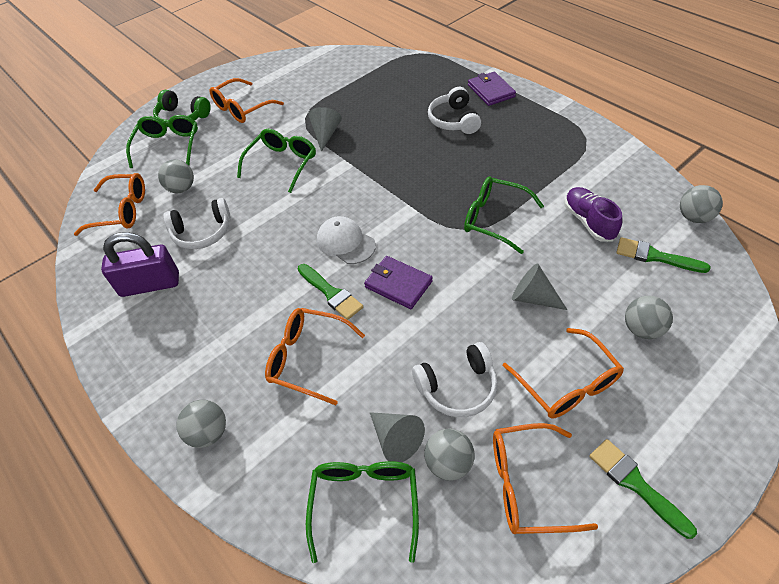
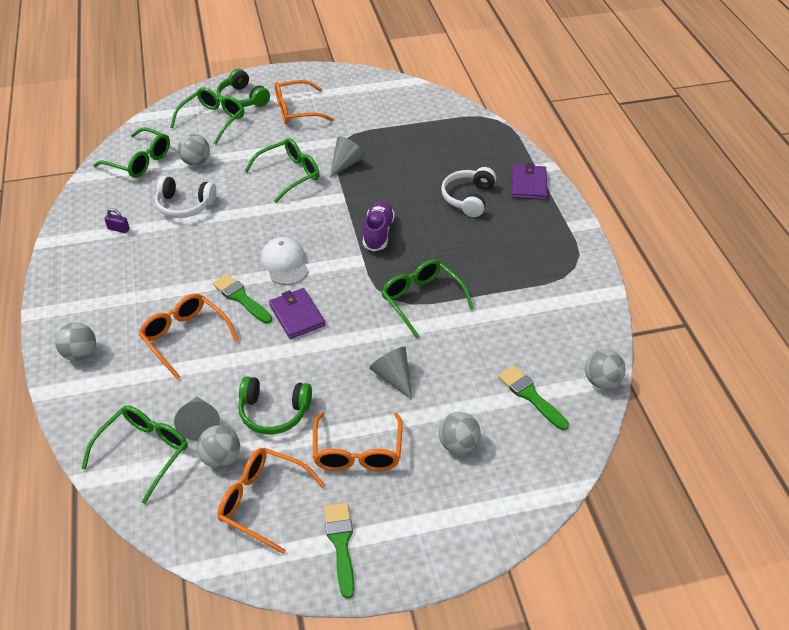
camera: 25 degrees right, 5 degrees down
(121, 211) = (139, 161): orange glasses -> green glasses
(150, 284) = (118, 229): purple padlock -> purple padlock, size x0.41
(331, 293) = (241, 298): green brush -> green brush turned 150 degrees clockwise
(457, 387) = (274, 412): white headphones -> green headphones
(588, 222) = (501, 340): purple shoe -> purple shoe (378, 233)

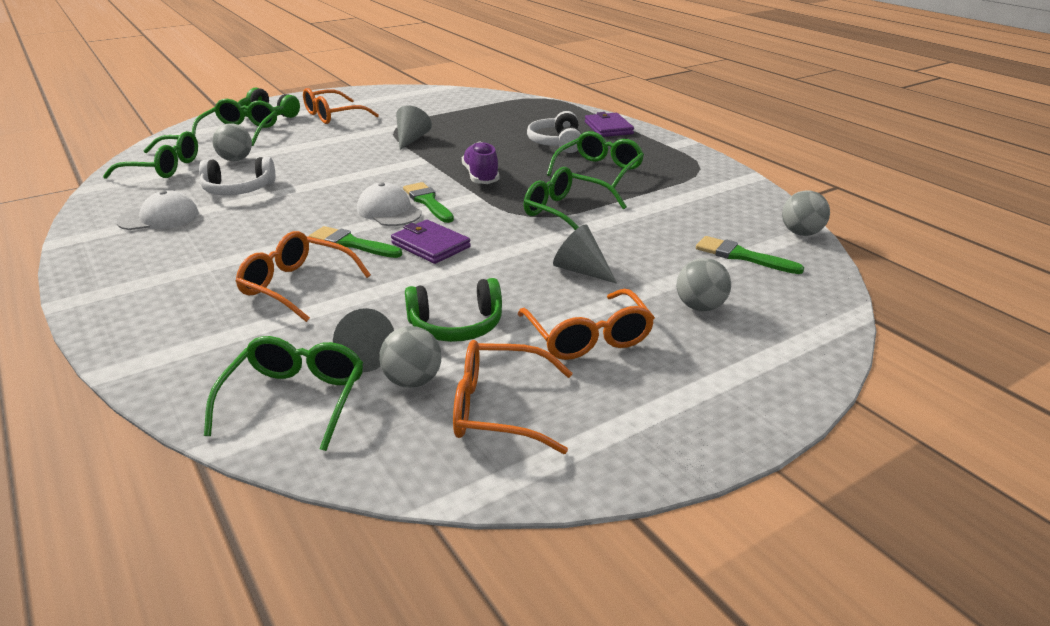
camera: 20 degrees left, 15 degrees down
(80, 354) = (151, 326): grey ball -> none
(118, 229) = (159, 218): purple padlock -> white cap
(289, 175) = (352, 154): green glasses -> green glasses (599, 171)
(341, 543) = (634, 425): green brush -> green brush (428, 202)

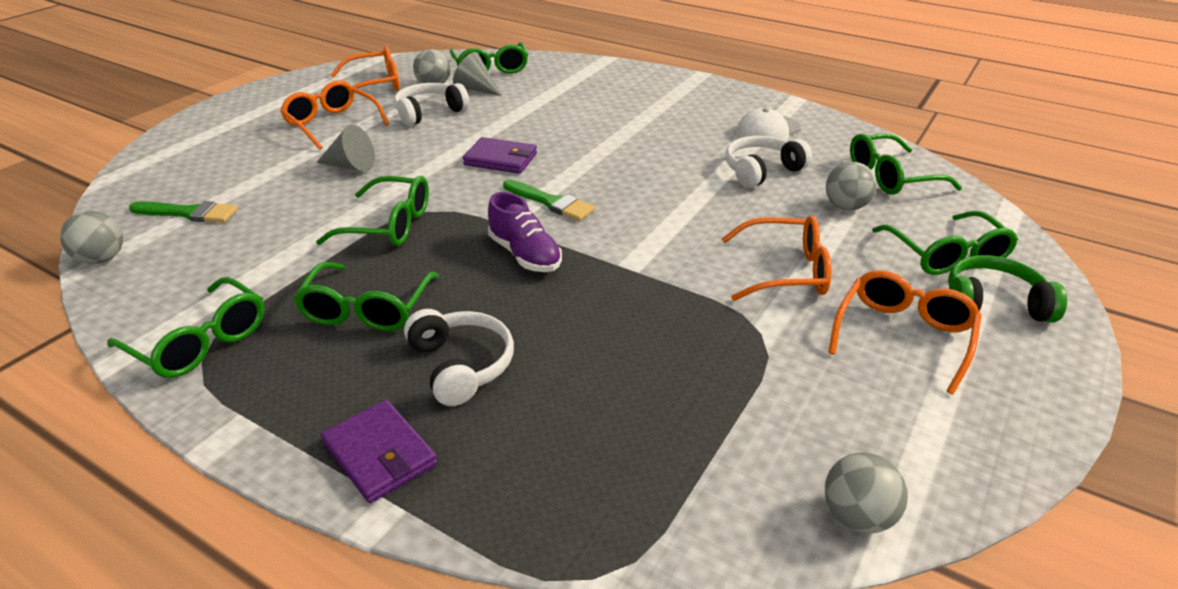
camera: 155 degrees right, 5 degrees up
(297, 286) = (568, 111): orange glasses -> orange glasses (785, 271)
(351, 244) = (571, 146): green brush -> none
(389, 211) = (578, 182): white cap -> none
(411, 139) = (696, 307): grey cone -> none
(456, 325) = (429, 112): green headphones -> white headphones
(700, 307) = (243, 159): grey ball -> grey ball (857, 516)
(704, 175) = (199, 341): none -> green glasses

